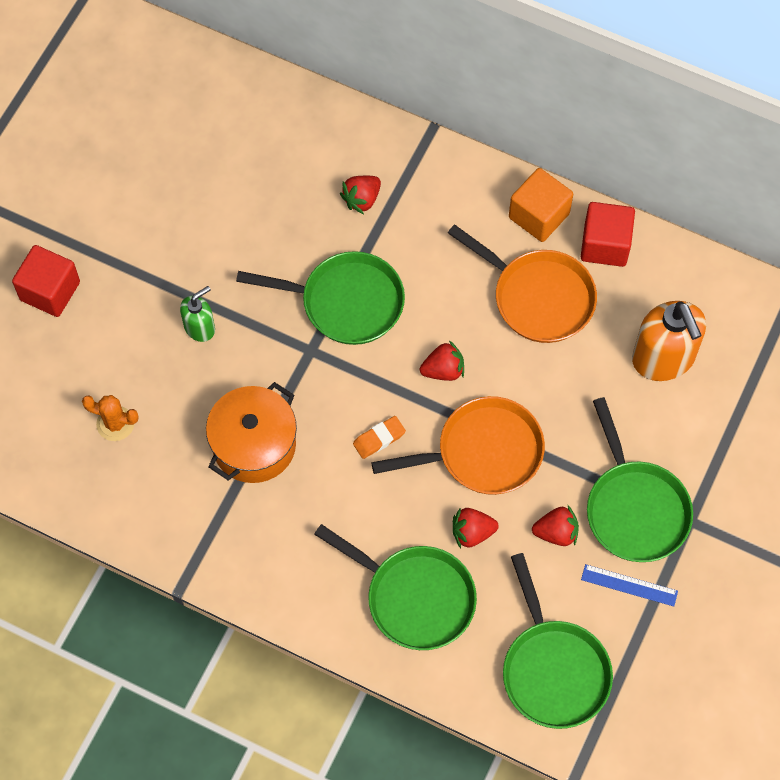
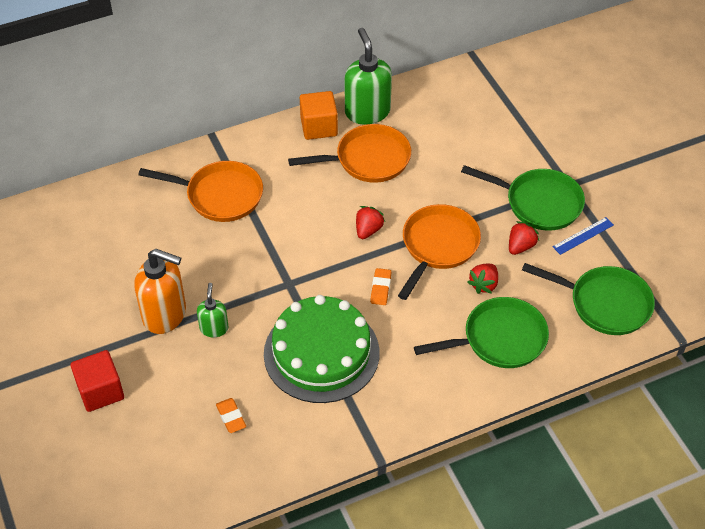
camera: 50 degrees left, 15 degrees down
(115, 423) = (231, 417): orange cactus -> orange eraser
(254, 445) = (321, 353): orange pot -> green cake
(345, 302) = (276, 246): green pan -> none
(362, 199) = (219, 195): red strawberry -> orange pan
(605, 245) = (367, 112): red cube -> green soap dispenser
(663, 359) = (461, 133): orange soap dispenser -> orange soap dispenser (165, 315)

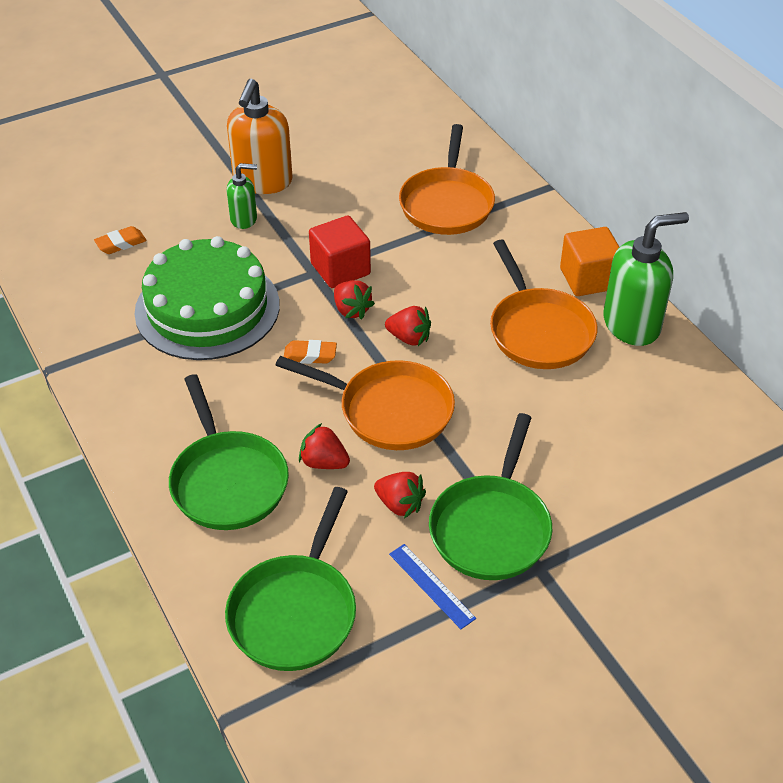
camera: 85 degrees right, 5 degrees down
(100, 391) = (162, 150): red cube -> red cube (340, 269)
(335, 262) = (351, 310): none -> red strawberry

